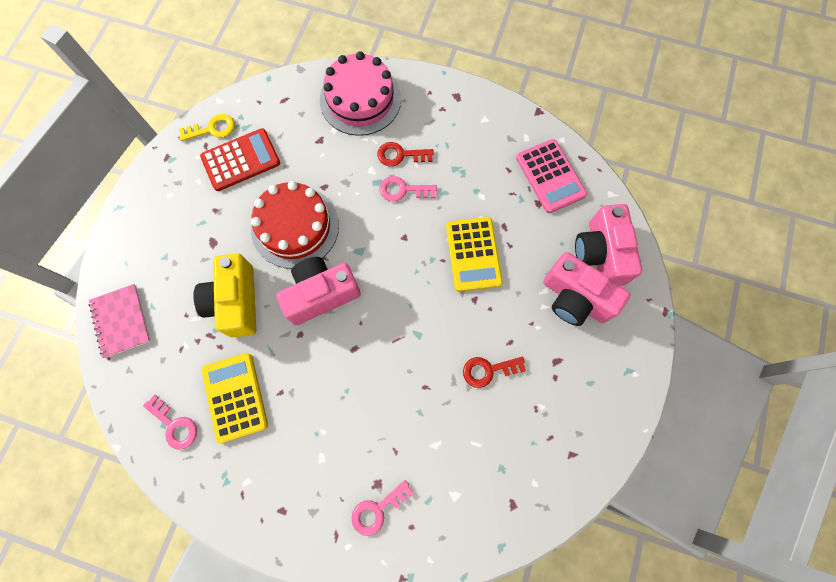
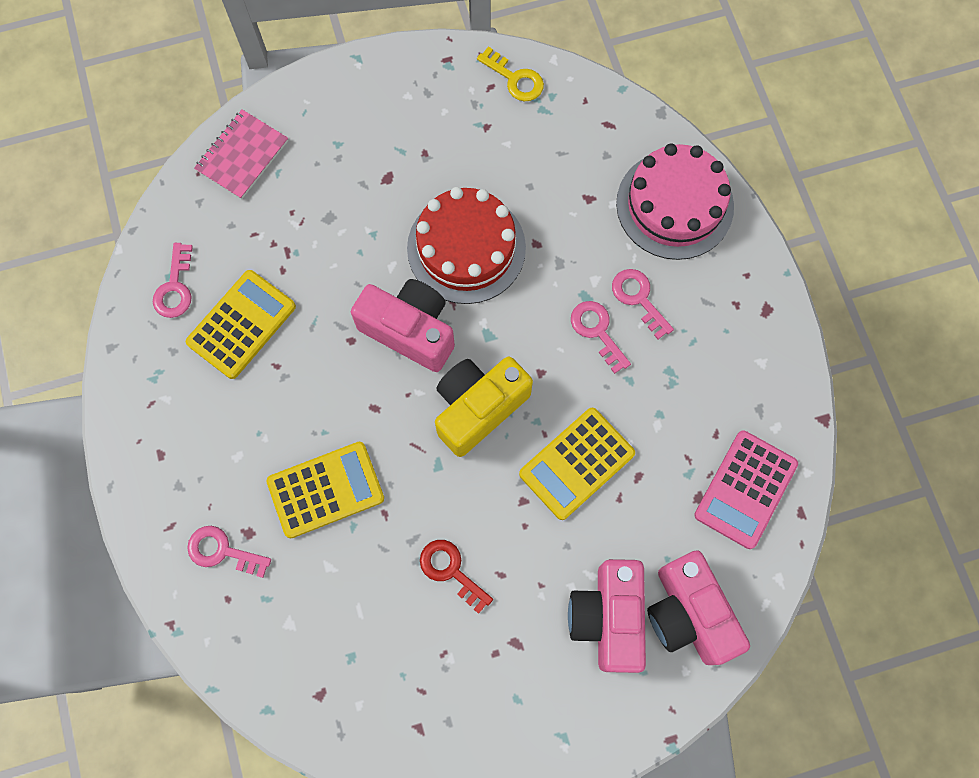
camera: 55 degrees right, 0 degrees up
(236, 302) = (340, 250): yellow camera -> yellow camera (478, 408)
(241, 160) = (501, 135): red calculator -> none
(384, 414) = (326, 490): none -> yellow calculator
(400, 155) = (638, 298): red key -> pink key
(600, 253) = (688, 614): pink camera -> pink camera turned 75 degrees counterclockwise

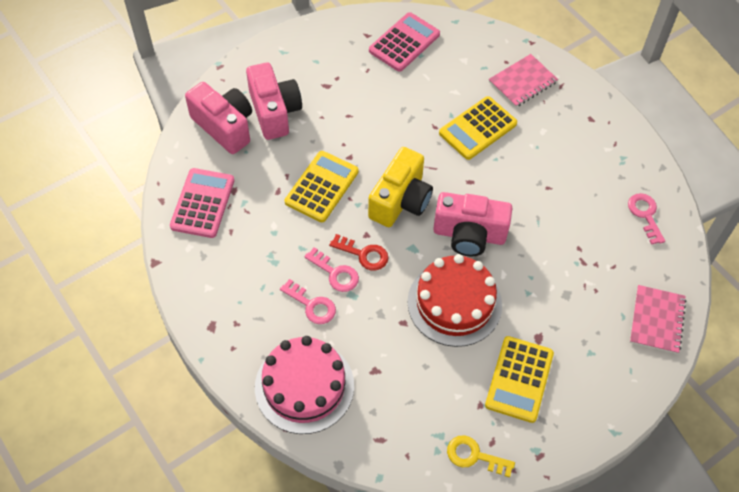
camera: 160 degrees right, 15 degrees down
(222, 551) = (522, 82): pink key -> pink notebook
(241, 324) = (586, 205): yellow calculator -> yellow calculator (519, 379)
(366, 691) = (404, 42): none -> pink calculator
(451, 571) = (380, 109): red key -> red key (363, 254)

